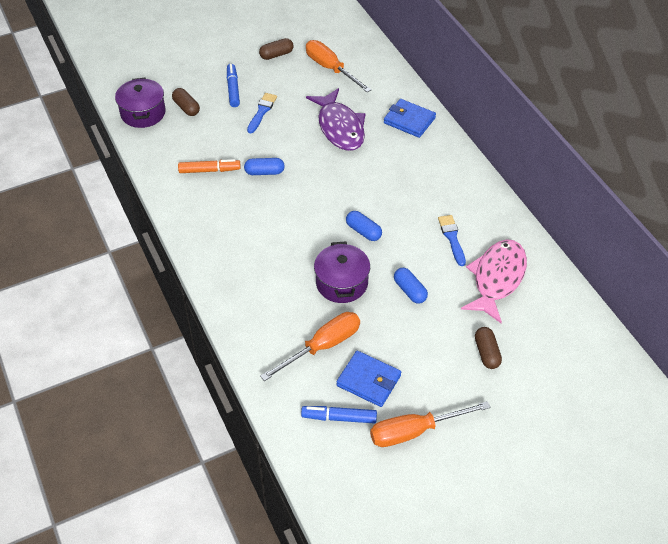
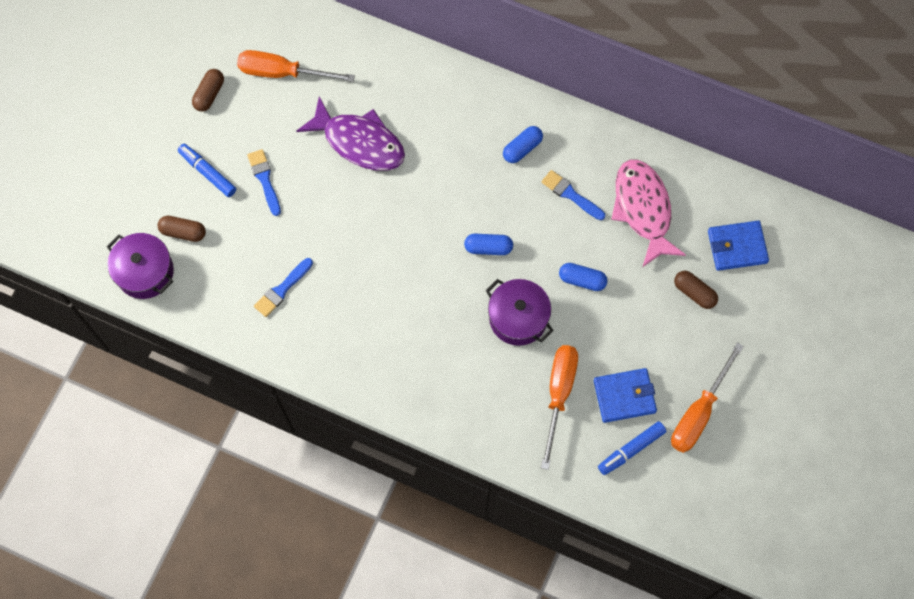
camera: 40 degrees left, 20 degrees up
(209, 170) = (282, 289): orange marker -> blue brush
(264, 172) = (337, 251): blue capsule -> blue capsule (522, 148)
(409, 120) = (418, 84): blue wallet -> blue wallet (737, 247)

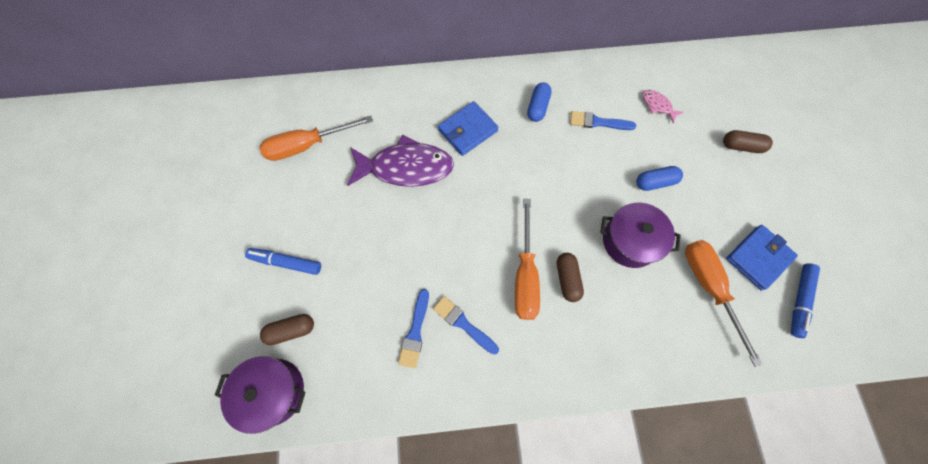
camera: 30 degrees left, 0 degrees up
(209, 94) = (252, 194): brown capsule -> brown capsule (567, 279)
(264, 179) = (342, 241): blue brush -> blue brush (463, 323)
(488, 247) = (565, 196): blue capsule -> none
(643, 209) = (657, 105): pink fish -> pink fish, size x0.44
(699, 412) = (821, 237): orange screwdriver -> orange screwdriver (525, 274)
(737, 247) = (742, 97): blue wallet -> blue wallet (468, 130)

